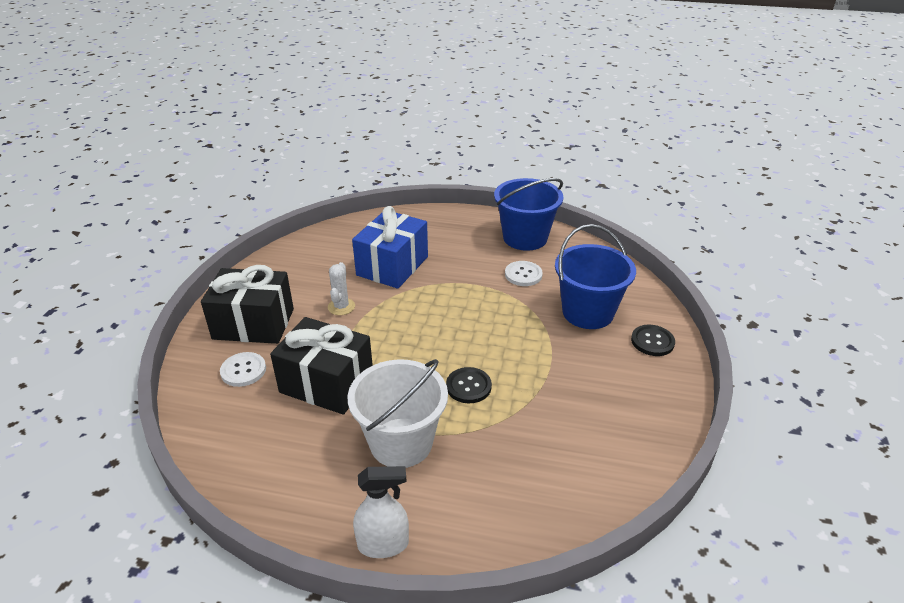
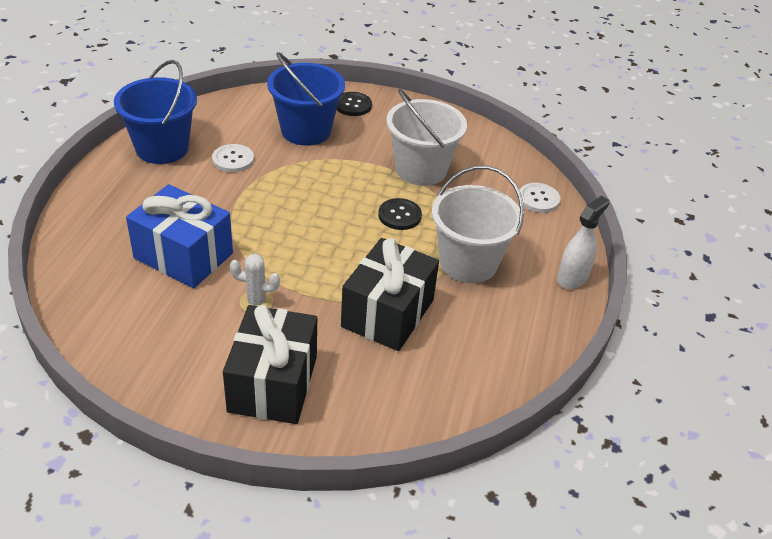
camera: 90 degrees left, 5 degrees up
(243, 370) = (359, 386): white button -> white button (538, 199)
(383, 544) = (572, 278): white spray bottle -> white spray bottle turned 45 degrees clockwise
(553, 401) = (421, 169): none -> white bucket

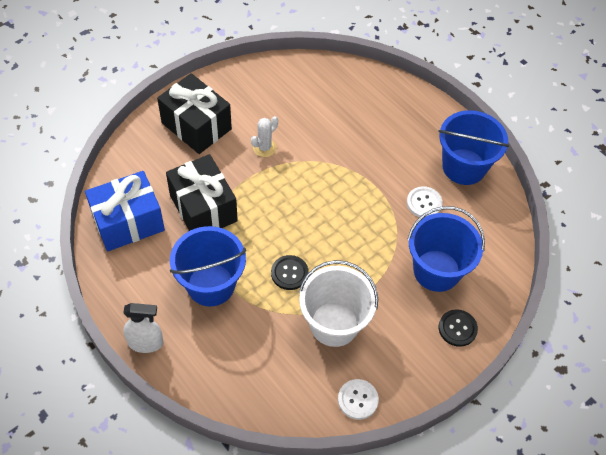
camera: 125 degrees right, 15 degrees up
(183, 256) = (333, 131): blue gift -> blue gift (128, 222)
(468, 263) = (211, 285): white bucket -> blue bucket
(538, 199) = (240, 388): white button -> white button (358, 400)
(572, 278) = (146, 343): white spray bottle -> white spray bottle turned 75 degrees counterclockwise

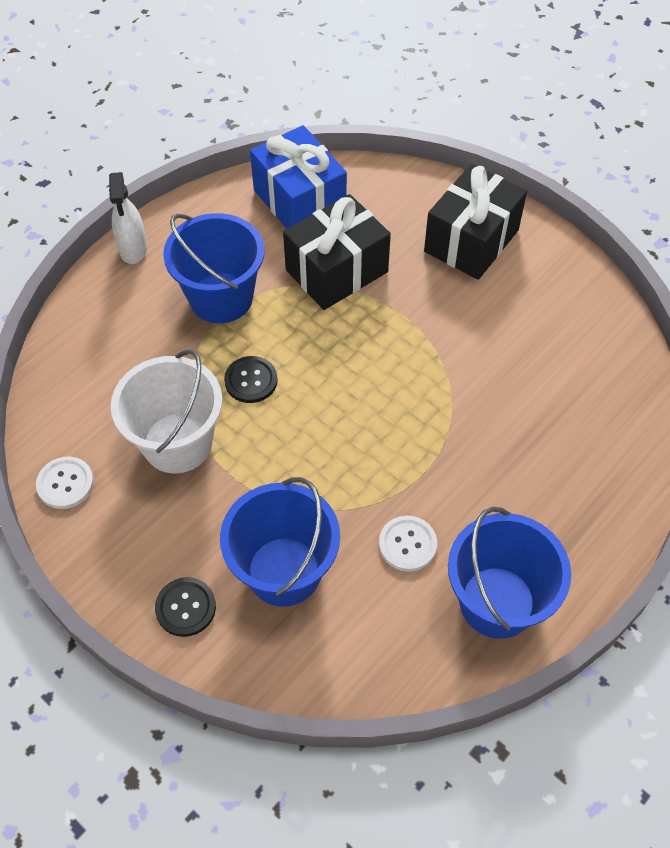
camera: 85 degrees right, 0 degrees up
(264, 148) = (456, 323): white cactus -> none

